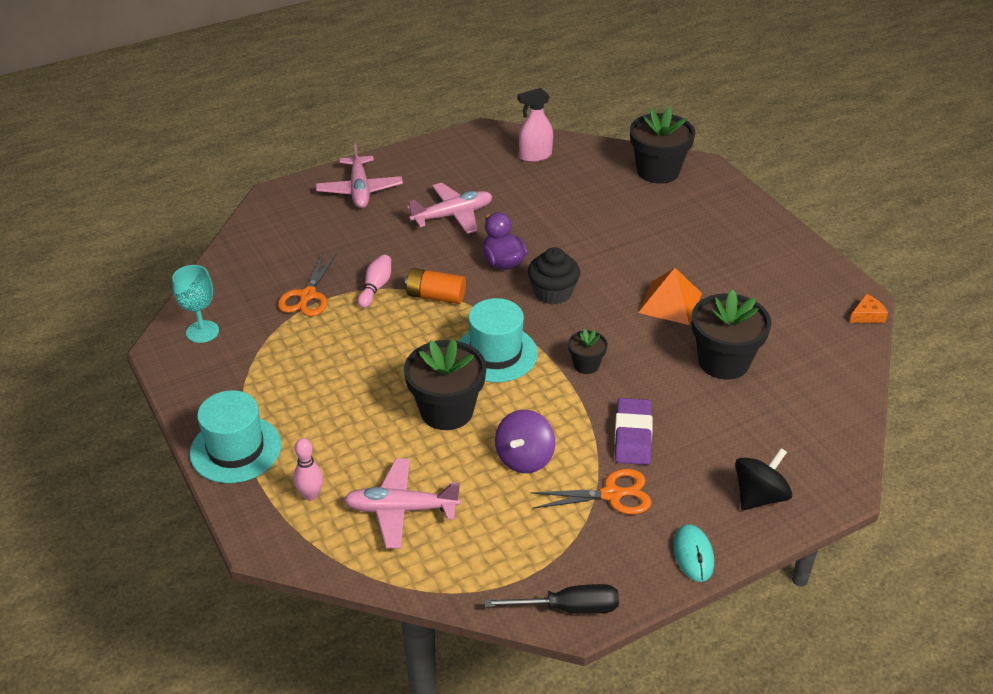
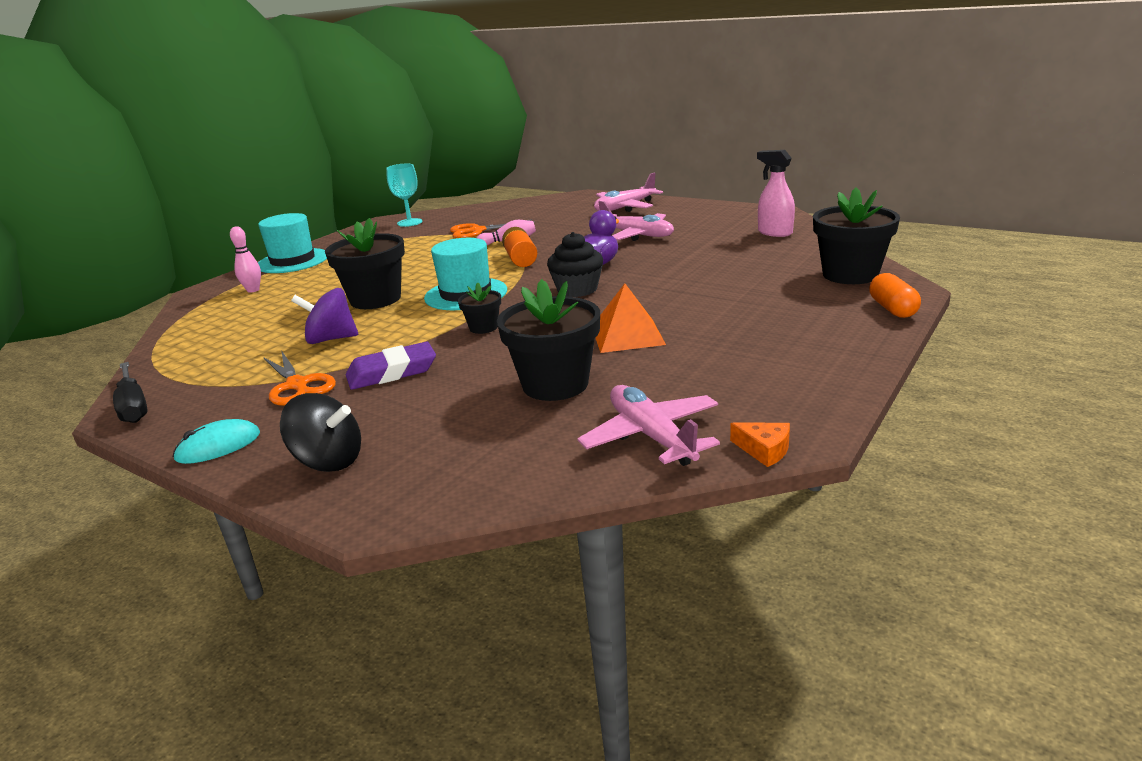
camera: 65 degrees right, 15 degrees down
(401, 510) = (246, 317): pink plane -> pink plane (651, 436)
(730, 187) = (892, 309): none -> orange capsule

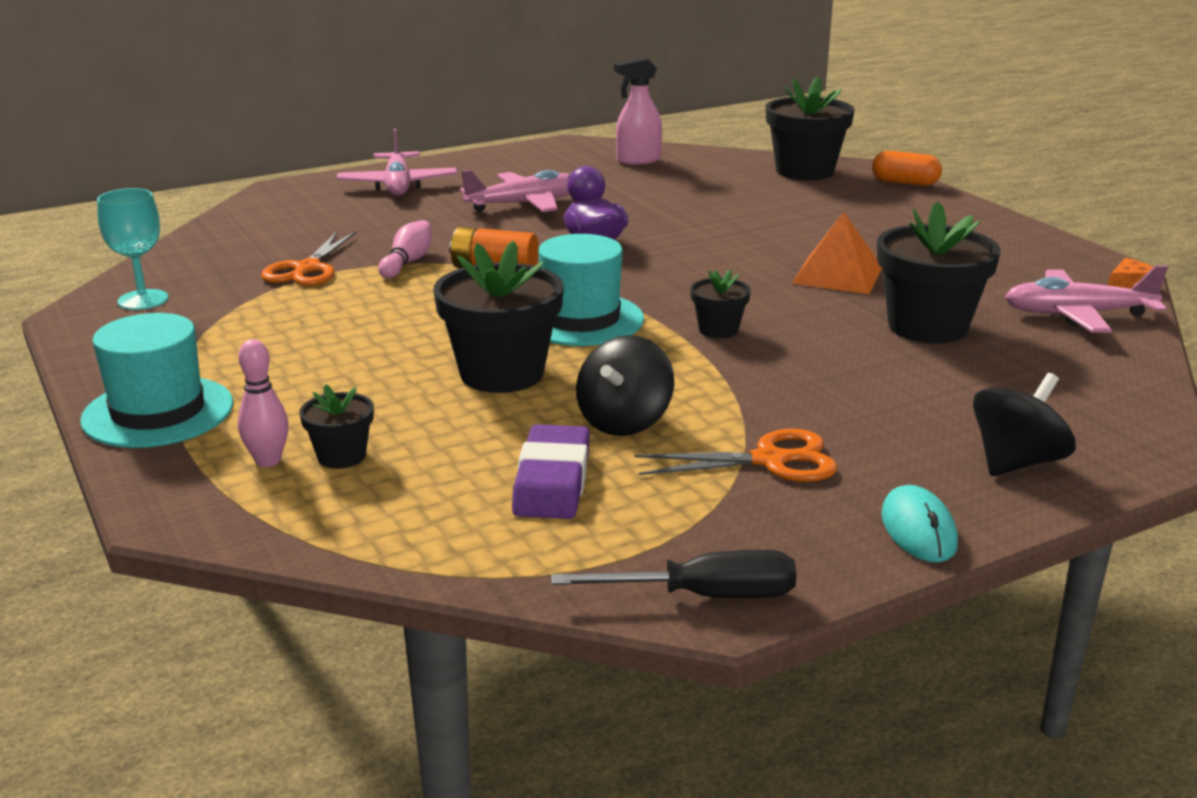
camera: 65 degrees left, 0 degrees up
(263, 299) = (341, 456): none -> black flower pot
(331, 339) = (624, 421): purple spinning top -> black spinning top
(392, 372) = (797, 398): purple eraser -> purple eraser (552, 481)
(577, 289) = (665, 266): black cupcake -> none

